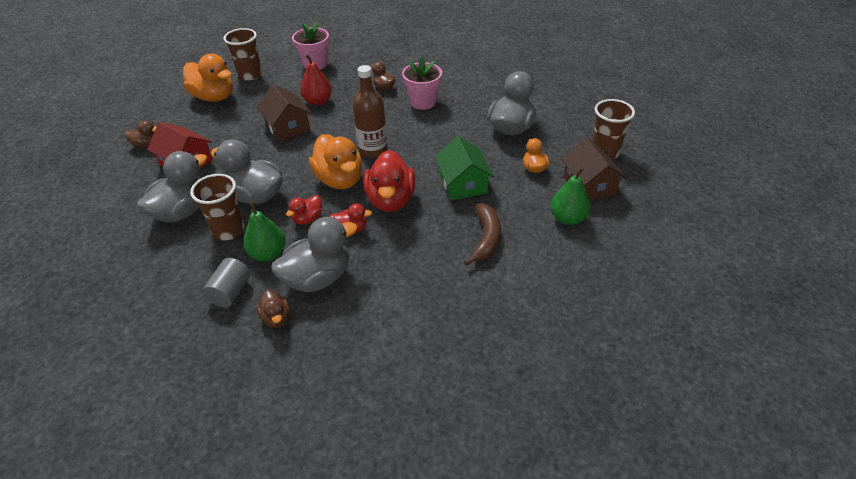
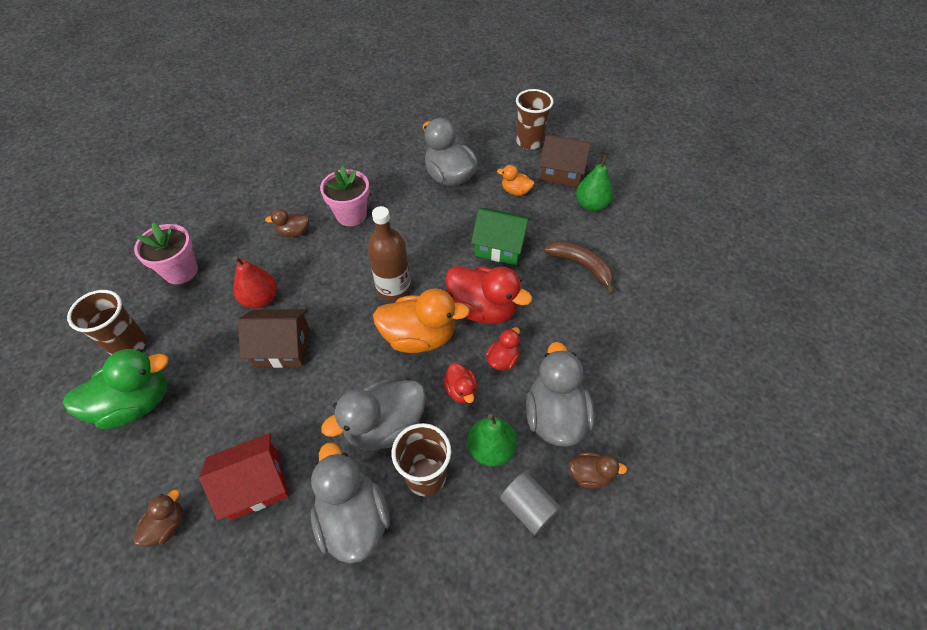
camera: 60 degrees left, 10 degrees up
(214, 97) = (136, 403): orange duck -> green duck

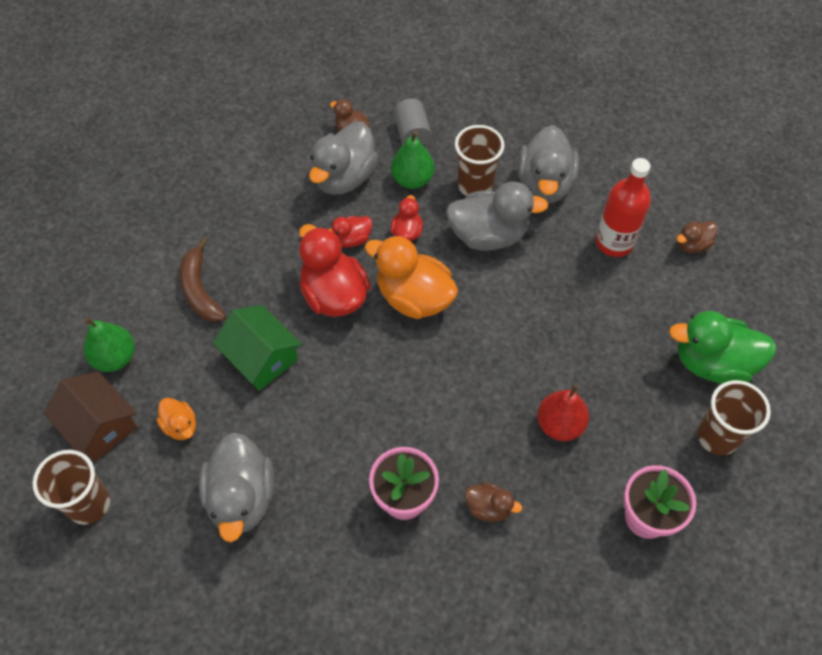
camera: 150 degrees left, 5 degrees up
(255, 484) = (614, 242): red house -> red bottle
(282, 347) = (554, 353): brown house -> none
(393, 288) = (409, 363): brown bottle -> none

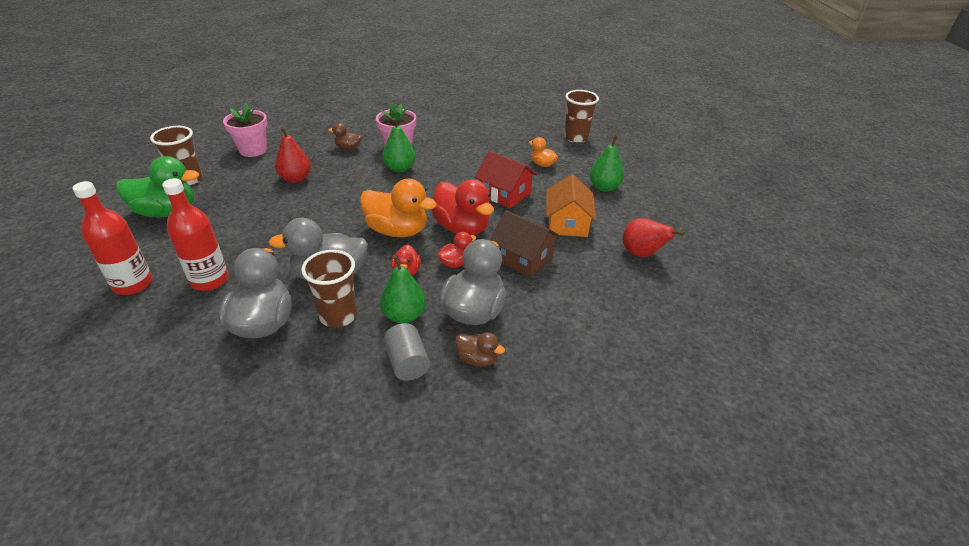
camera: 170 degrees right, 20 degrees down
(99, 426) = (591, 161): brown house -> brown house (523, 258)
(138, 231) = (641, 254): none -> red pear
(200, 290) = (567, 223): brown banana -> orange house
(241, 498) = (492, 144): grey duck -> none
(261, 357) = (504, 194): green house -> red house
(404, 437) = (400, 168): none -> green pear
(692, 245) = (133, 284): brown duck -> red bottle

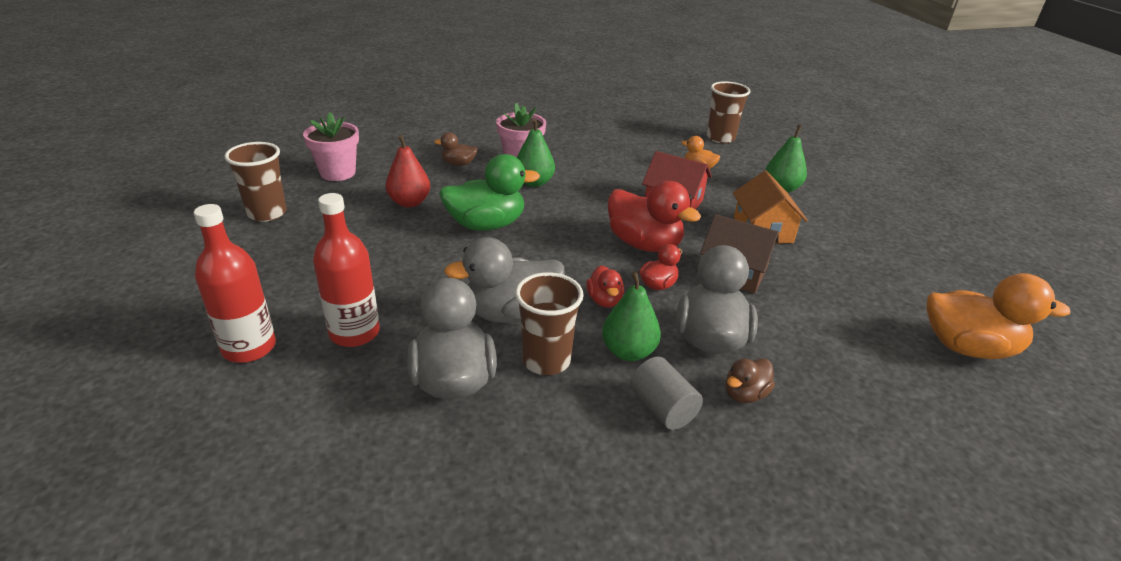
camera: 10 degrees left, 5 degrees down
(167, 212) = (256, 254): green duck -> green duck (486, 225)
(397, 231) = (568, 253): orange duck -> orange duck (967, 347)
(477, 359) = (745, 394): brown duck -> brown duck turned 120 degrees clockwise
(641, 254) = (863, 257): red pear -> none

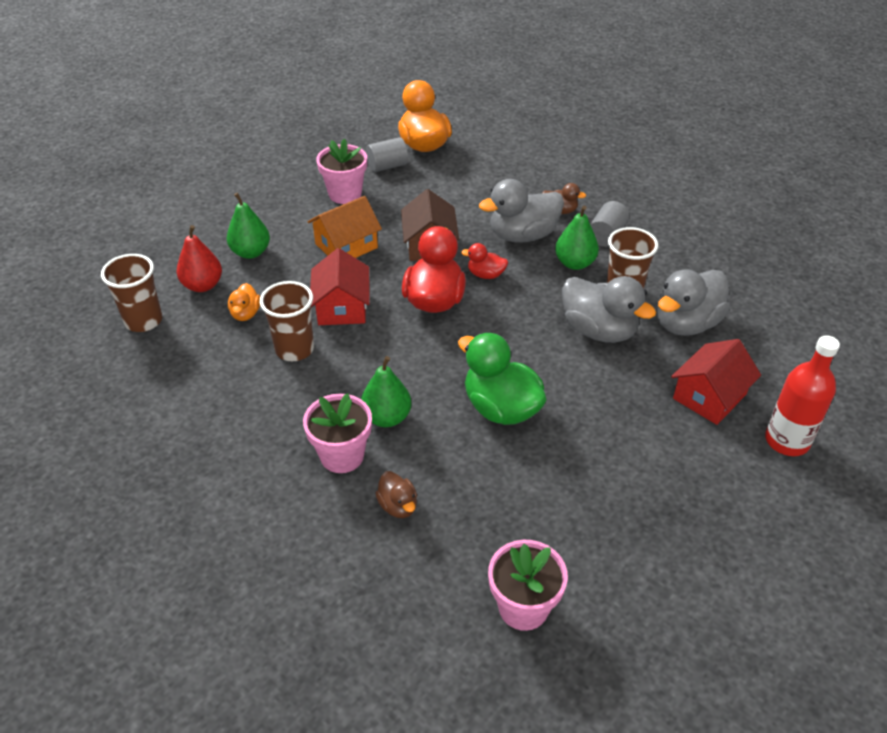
camera: 120 degrees left, 10 degrees up
(267, 213) = (657, 596): brown cup -> brown cup (294, 349)
(354, 333) = (709, 396): red bottle -> red house
(409, 202) = (519, 490): red pear -> red pear (203, 285)
(604, 300) = (533, 293): red duck -> none
(860, 256) = (345, 194): none -> pink flower pot
(915, 301) = (387, 166): none -> grey cylinder

